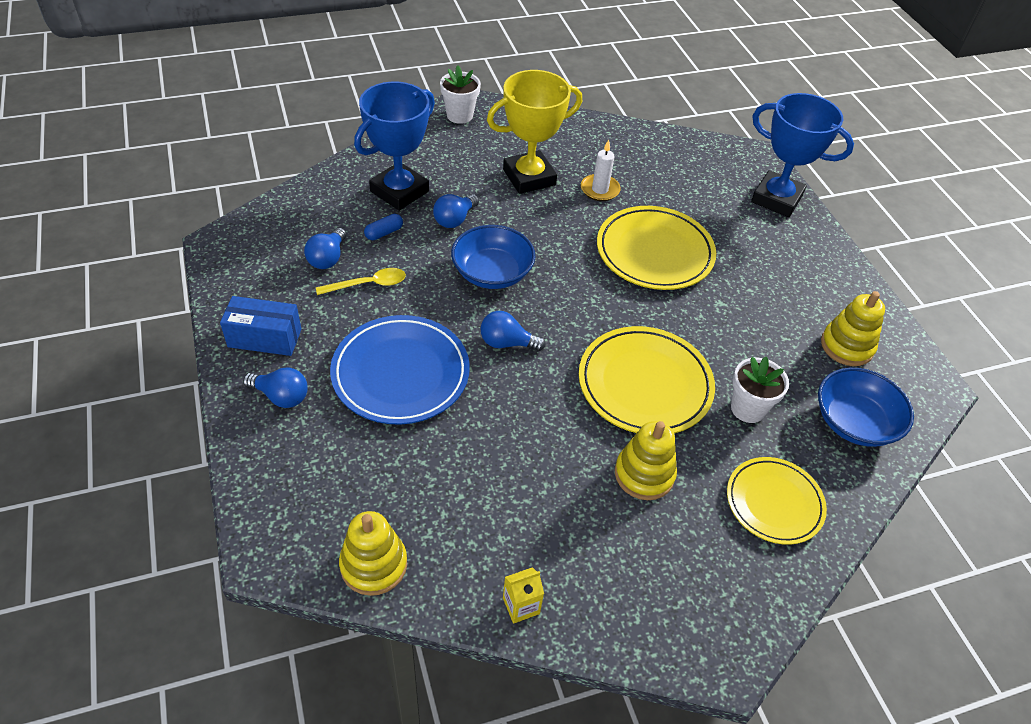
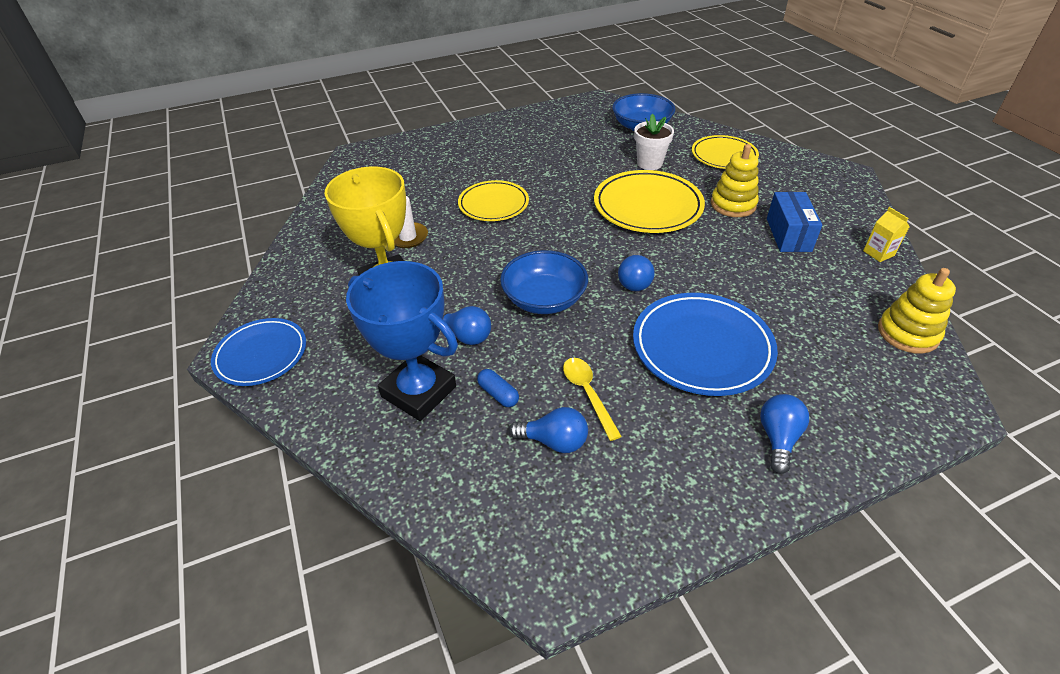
camera: 90 degrees left, 5 degrees down
(265, 338) = (705, 476): blue box -> blue box (788, 234)
(460, 115) = (261, 355): white flower pot -> blue plate
(654, 252) = (493, 204): yellow plate -> yellow plate, size x0.66
(776, 199) = (415, 146): blue trophy -> none
(847, 346) = (574, 126): yellow stacking toy -> none

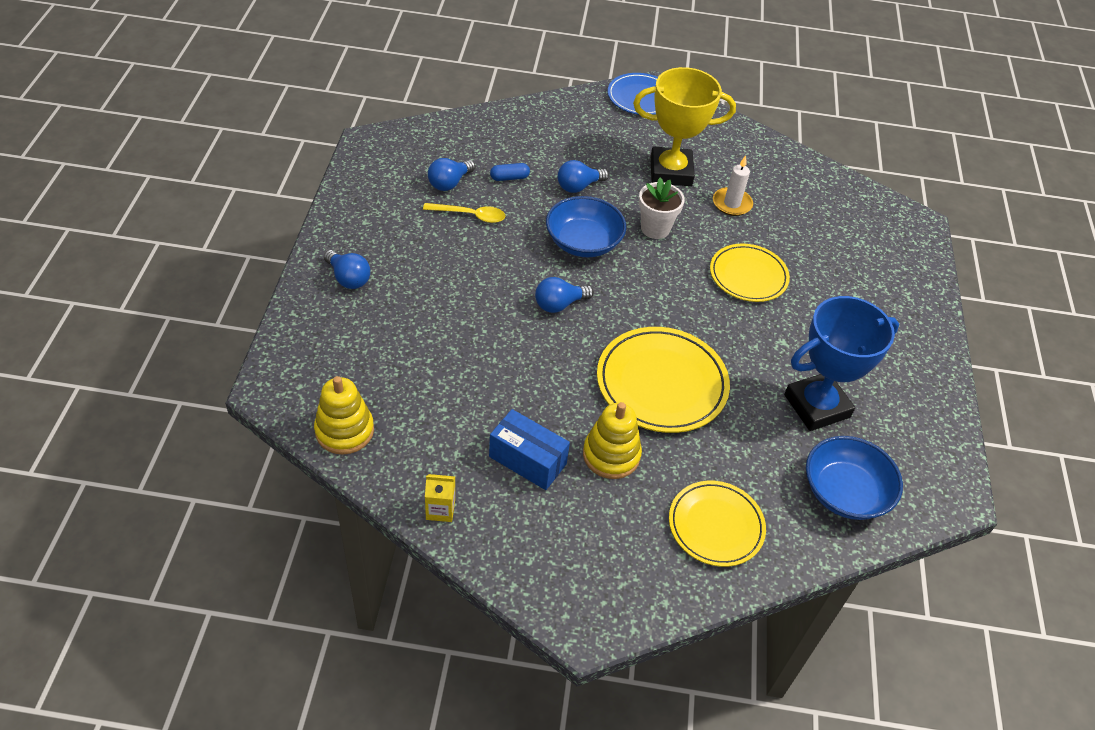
camera: 115 degrees right, 5 degrees up
(419, 391) = (544, 147): blue trophy -> blue trophy (816, 406)
(634, 281) = (559, 304): blue light bulb -> blue light bulb turned 60 degrees counterclockwise
(649, 163) = (746, 440): white flower pot -> white flower pot (655, 228)
(702, 347) = (454, 296): blue plate -> none

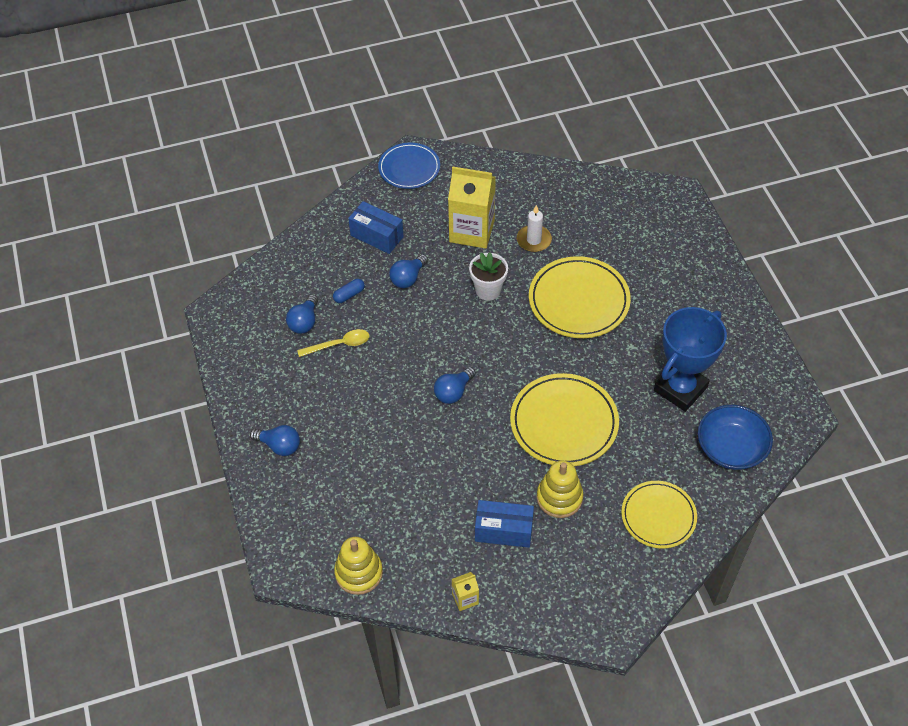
camera: 20 degrees left, 5 degrees up
(570, 140) = (376, 236): none -> blue box
(583, 242) = (440, 328): blue bowl -> none
(670, 172) = (472, 231): yellow trophy -> yellow carton
(748, 276) = (579, 301): yellow plate -> yellow plate, size x1.51

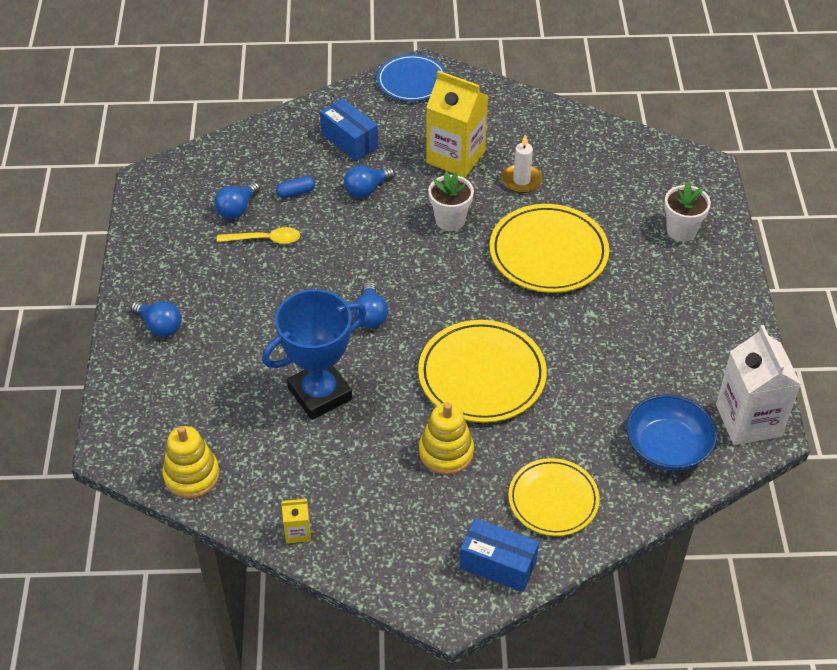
camera: 15 degrees right, 5 degrees down
(453, 392) = (370, 315): blue light bulb -> blue light bulb turned 60 degrees counterclockwise
(503, 531) = (369, 471): blue box -> blue box (498, 565)
(677, 255) = (681, 230): none -> white flower pot
(680, 389) = (631, 370): blue trophy -> blue trophy (320, 394)
(785, 409) = (748, 420): none -> white carton

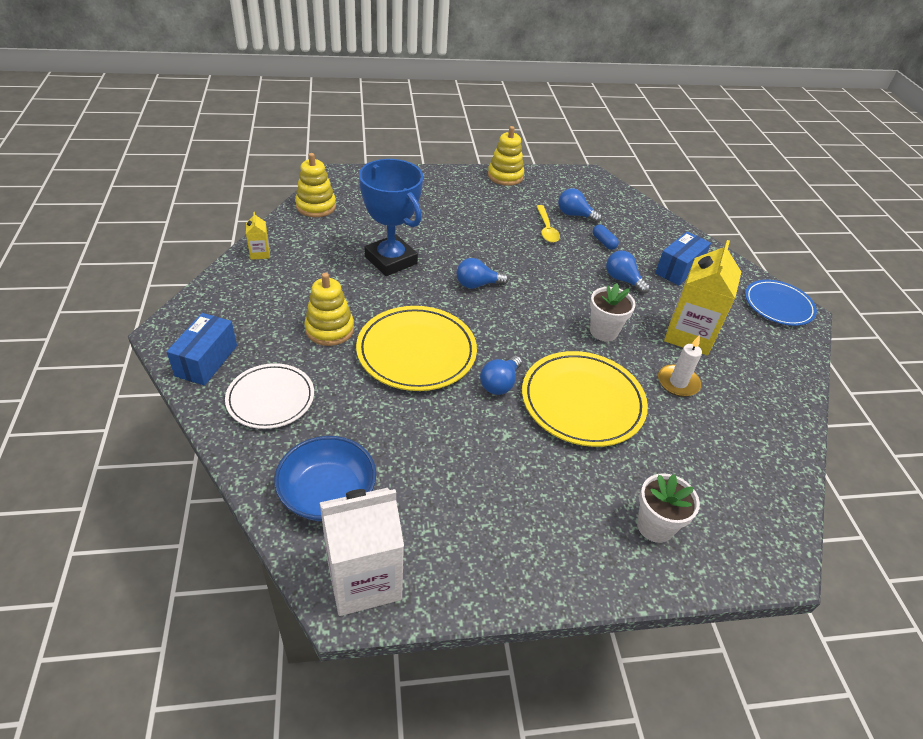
camera: 80 degrees right, 5 degrees down
(138, 265) = (505, 176): none -> yellow stacking toy
(160, 326) = (449, 187): blue light bulb -> blue light bulb (500, 384)
(553, 500) = (270, 399): yellow plate -> white plate

